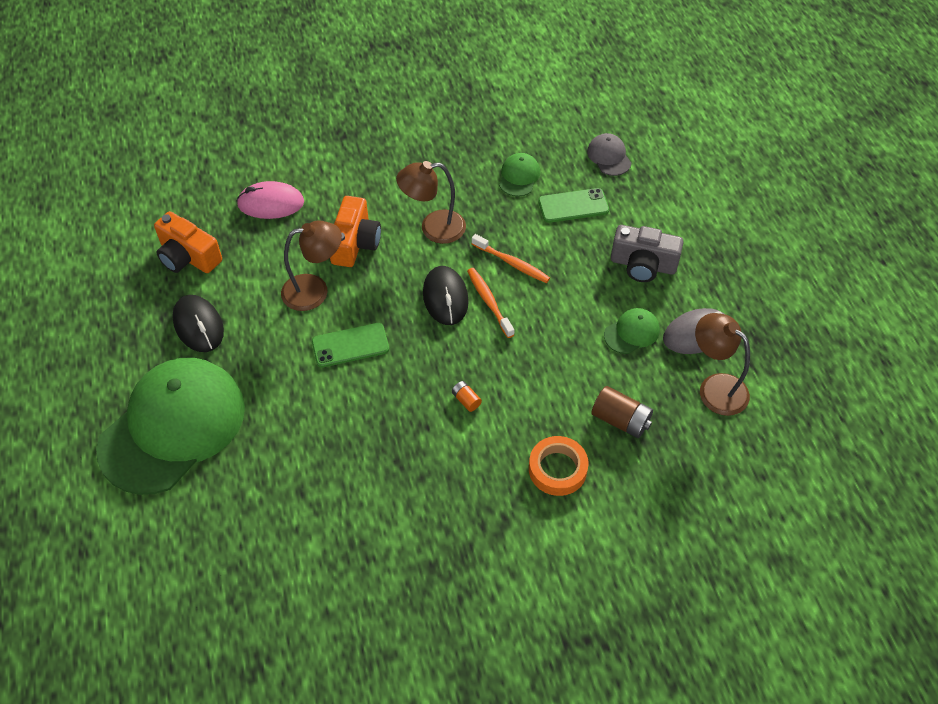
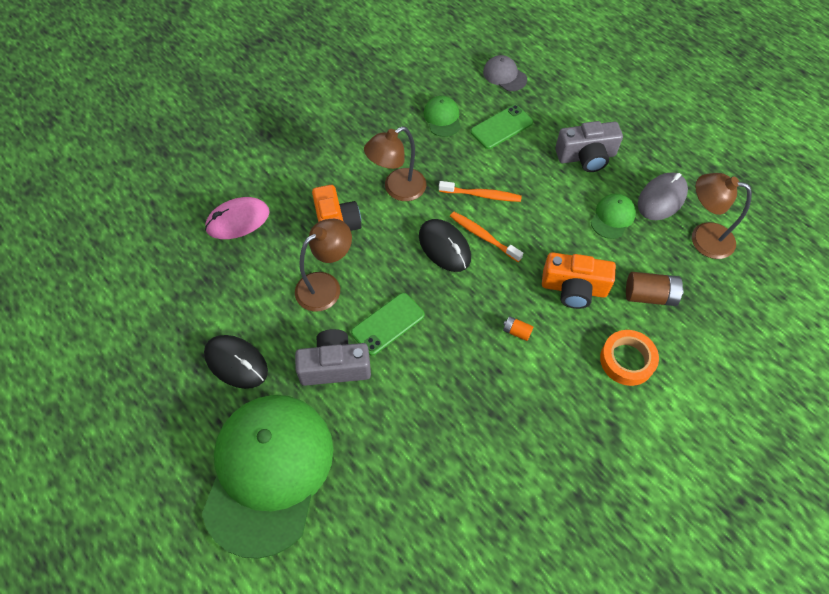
camera: 25 degrees left, 5 degrees up
(188, 257) = (187, 300): orange camera -> orange camera (574, 288)
(281, 363) = (335, 366): none -> grey camera

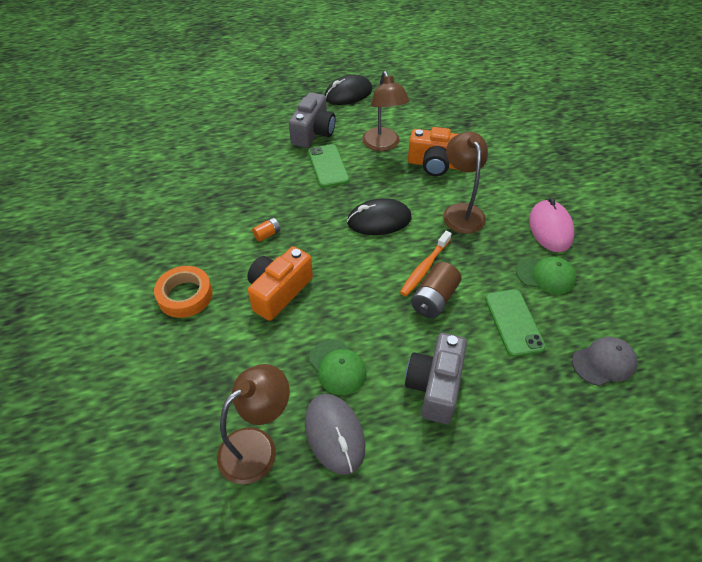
camera: 115 degrees right, 10 degrees down
(238, 220) = (471, 118): pink mouse -> pink mouse (550, 228)
(268, 472) = (264, 91): green cap -> none
(483, 236) = (375, 250): orange toothbrush -> none
(649, 296) = (228, 348): brown battery -> brown battery (434, 299)

